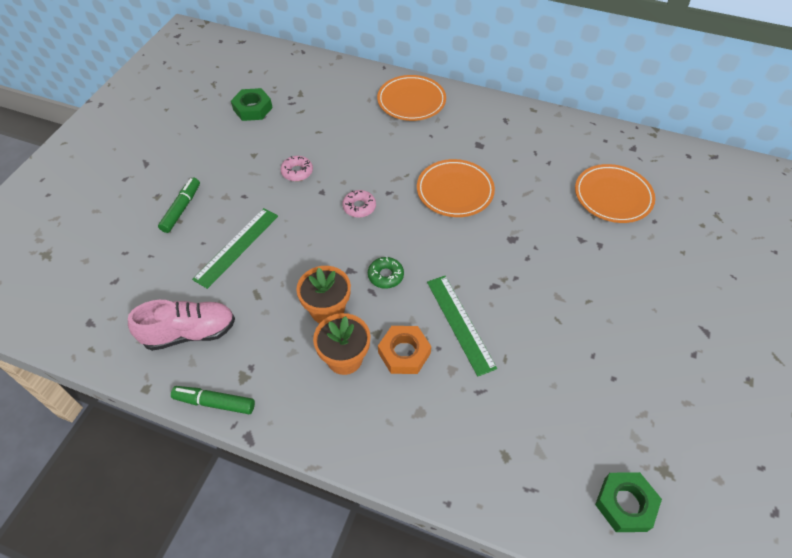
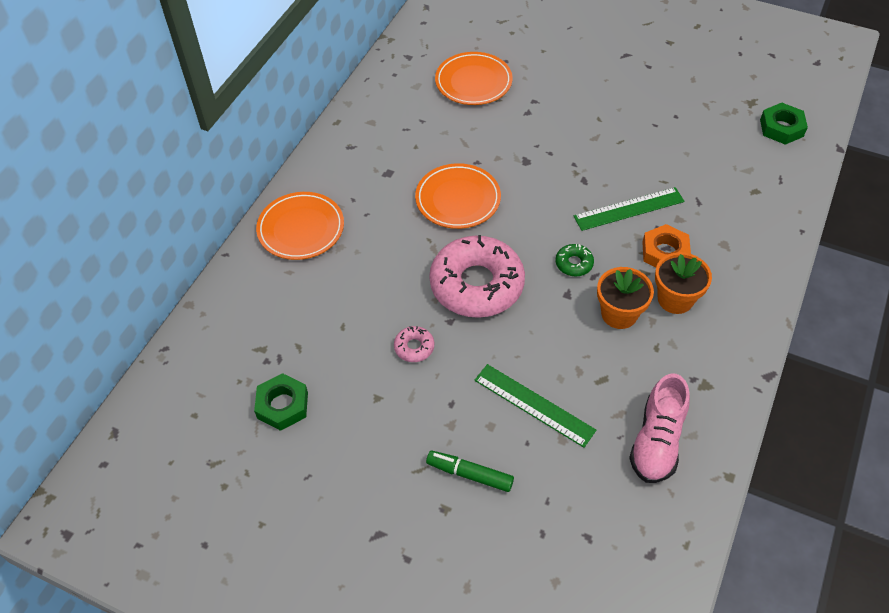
camera: 85 degrees left, 0 degrees up
(190, 333) = (657, 441): pink shoe -> pink shoe turned 150 degrees counterclockwise
(214, 403) = (737, 408): green marker -> none
(359, 207) = (476, 285): pink donut -> pink donut, size x2.44

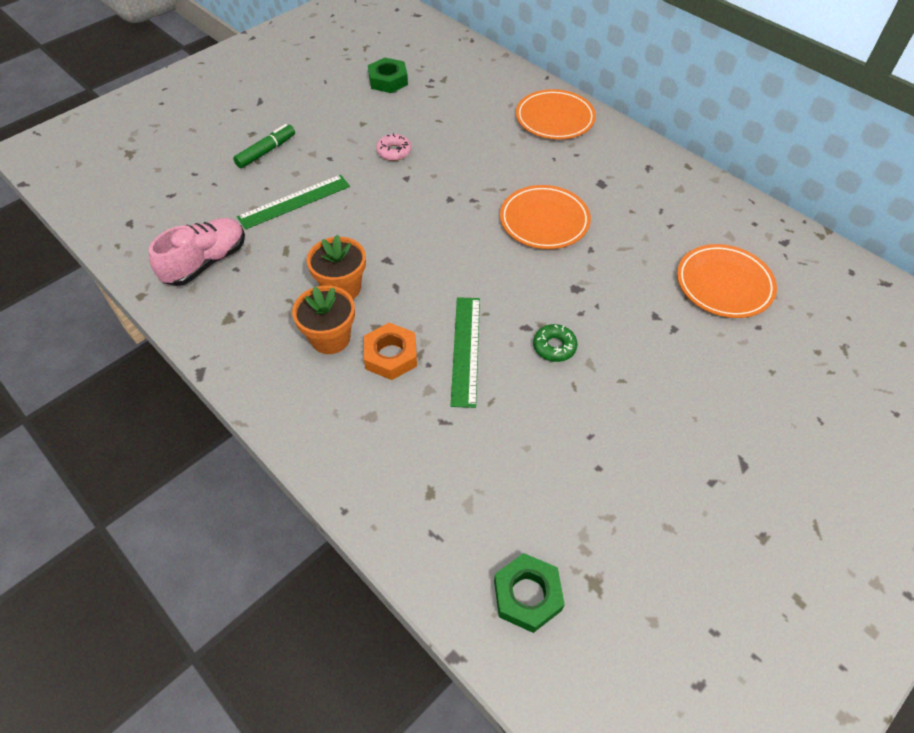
camera: 110 degrees right, 0 degrees up
(476, 285) = (434, 204): pink donut -> none
(574, 263) = (419, 277): green donut -> green donut (554, 347)
(657, 441) = (206, 262): pink shoe -> pink shoe turned 90 degrees clockwise

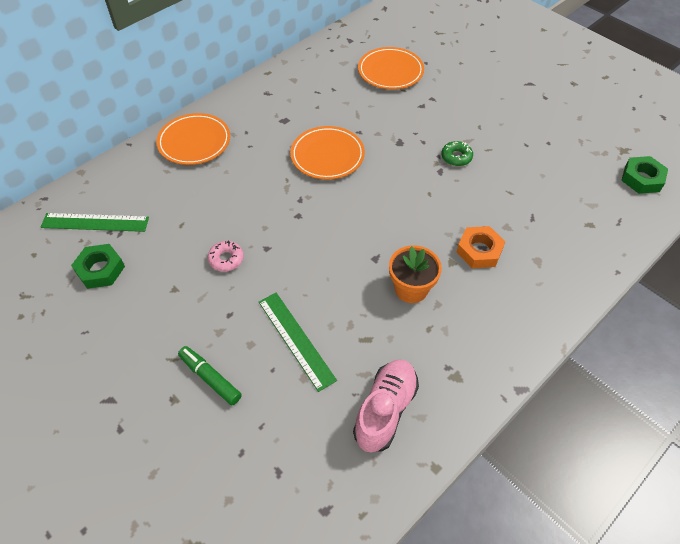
camera: 90 degrees left, 0 degrees up
(206, 262) = (385, 410): pink shoe -> pink shoe turned 75 degrees clockwise
(330, 338) = (468, 293): orange flower pot -> none
(465, 350) = (466, 205): green ruler -> green ruler (95, 222)

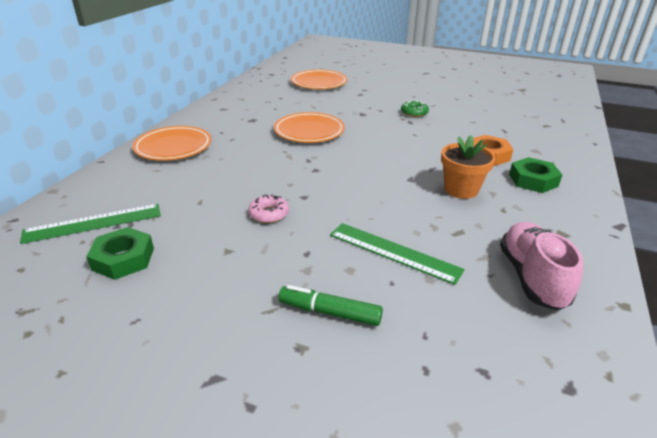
camera: 25 degrees left, 20 degrees down
(642, 179) = (550, 99): green nut -> green nut (533, 180)

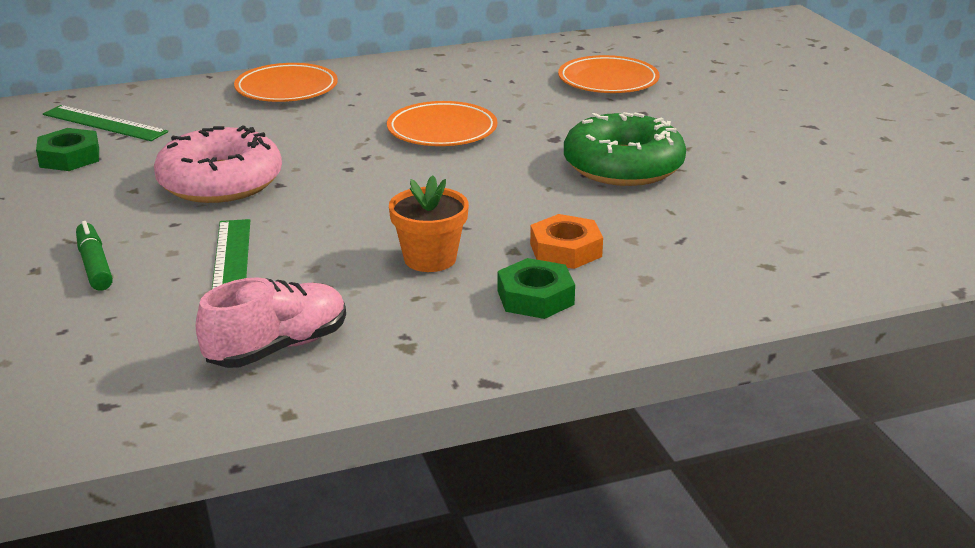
camera: 50 degrees right, 5 degrees down
(269, 214) = (220, 182): pink donut -> pink donut, size x2.44
(414, 113) = (623, 166): green donut -> green donut, size x2.44

